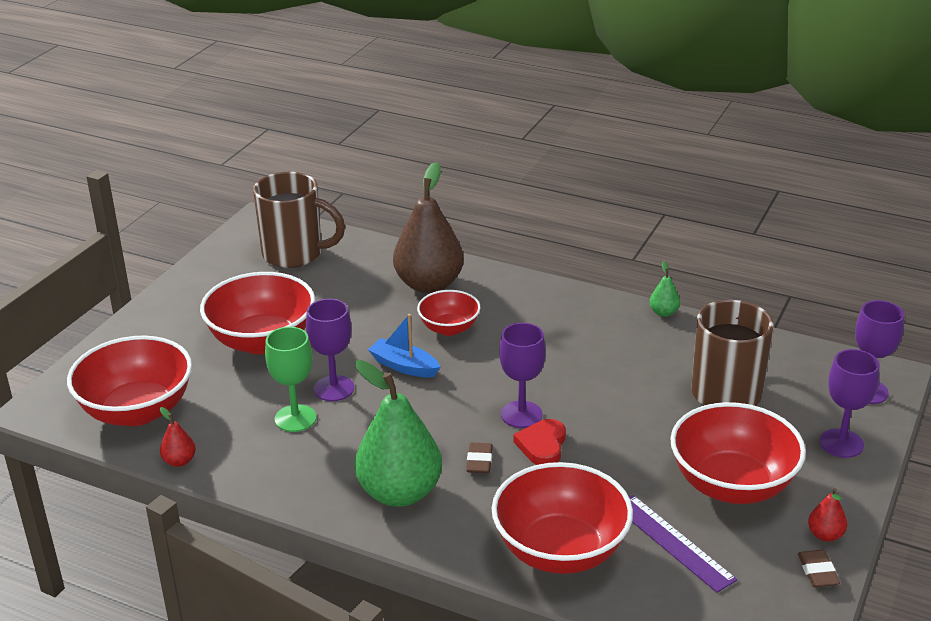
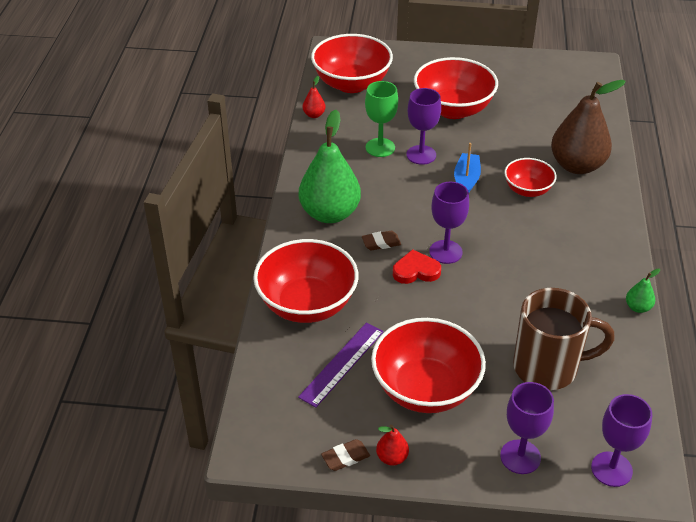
camera: 70 degrees right, 10 degrees up
(295, 254) = (565, 92): brown mug -> none

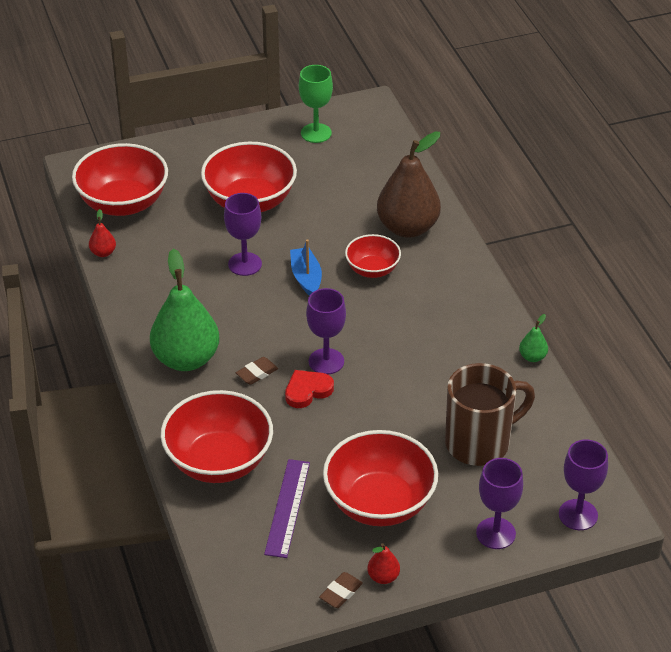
camera: 25 degrees left, 0 degrees up
(380, 147) = (197, 269): green goblet -> green goblet (316, 133)

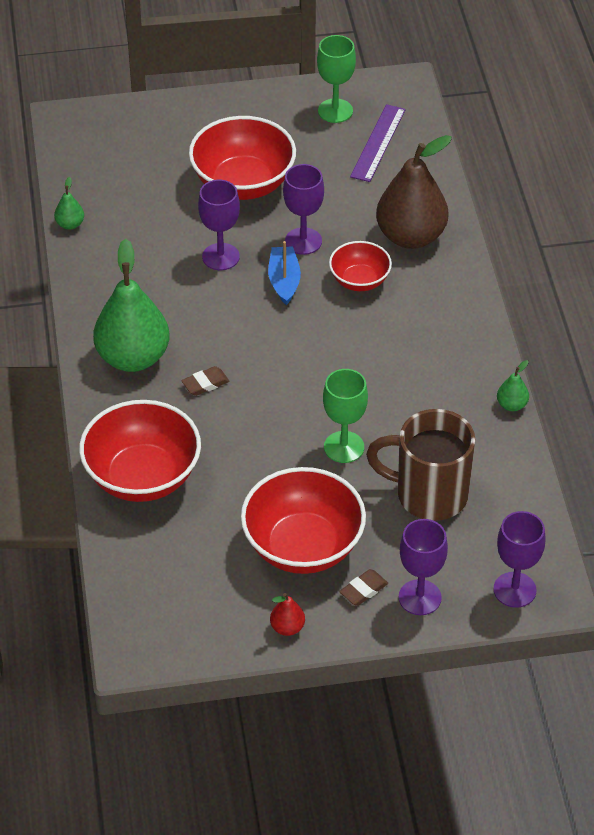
camera: 10 degrees right, 5 degrees up
(103, 253) = (70, 224): red pear -> green pear
(123, 203) = (104, 169): red bowl -> none
(287, 507) = (203, 538): purple ruler -> purple ruler (378, 143)
(307, 390) = (255, 410): red heart -> none
(326, 361) = (283, 380): purple goblet -> purple goblet (303, 241)
(341, 592) = (238, 638): brown eraser -> brown eraser (363, 590)
(394, 412) = (344, 447): none -> green goblet
(480, 443) = (428, 494): brown mug -> brown mug turned 150 degrees counterclockwise

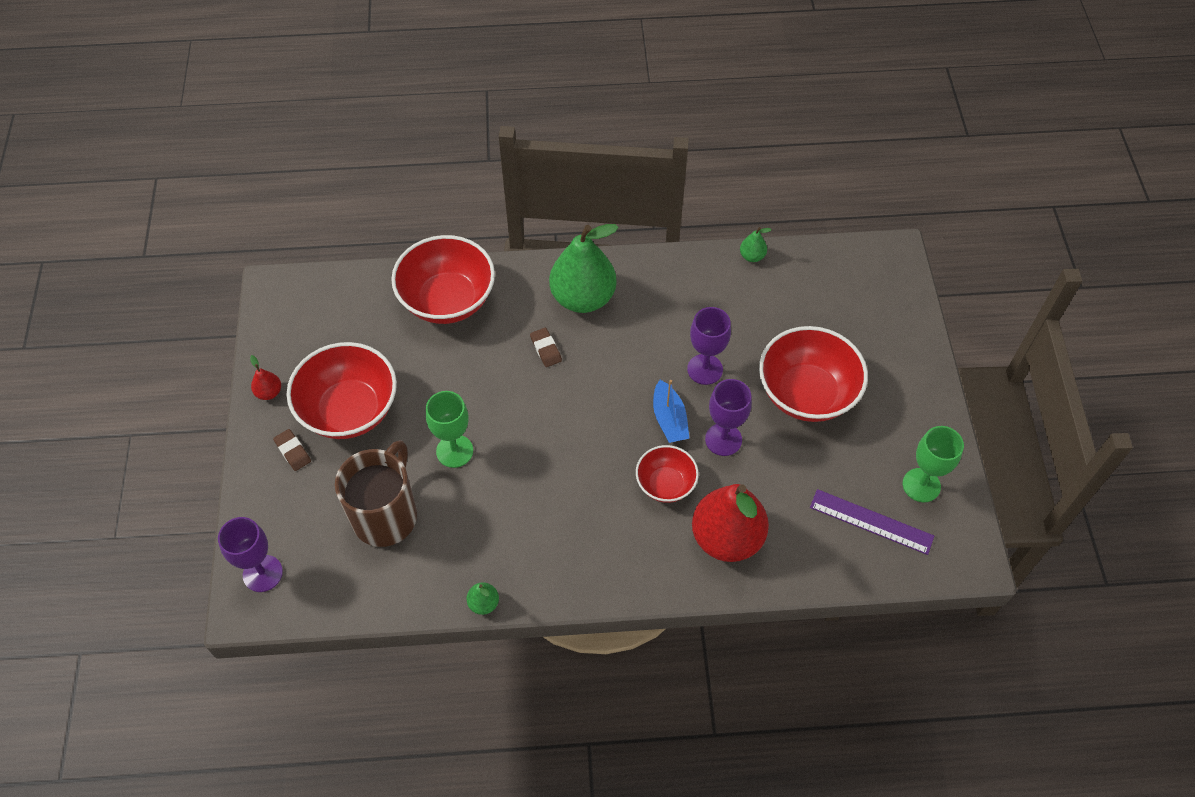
camera: 95 degrees right, 10 degrees up
(284, 281) = (669, 419): blue boat -> blue boat turned 75 degrees clockwise
(411, 236) = (726, 538): brown pear -> red pear
(420, 597) = (274, 494): purple goblet -> none

